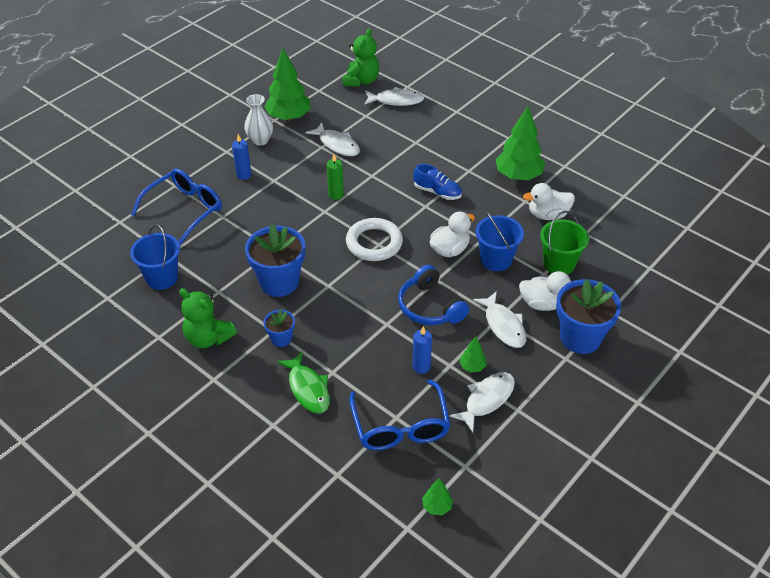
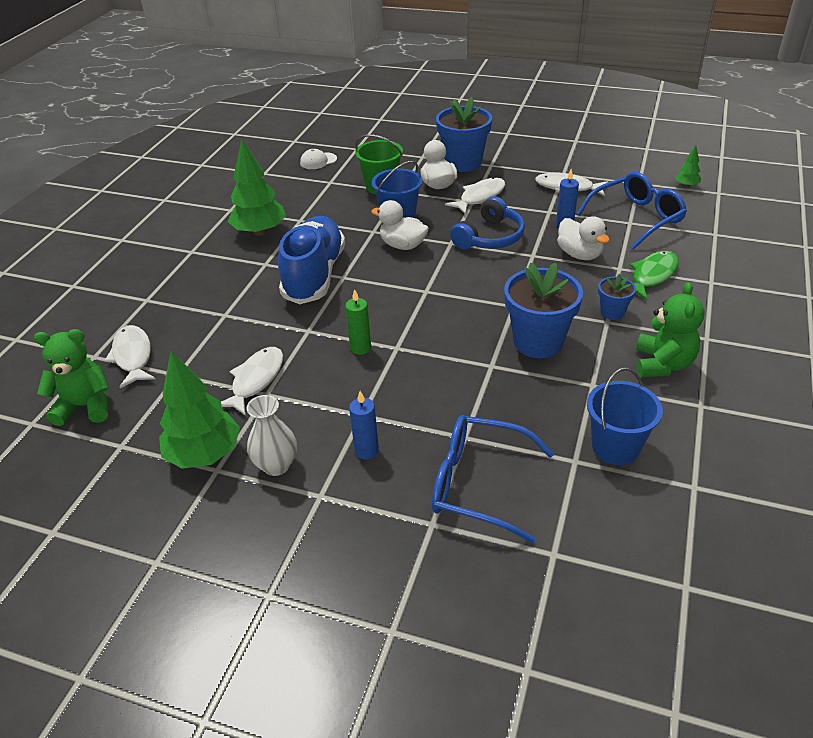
camera: 110 degrees left, 5 degrees down
(374, 243) = (426, 294): white ring -> none
(437, 192) = (314, 275): blue shoe -> blue shoe, size x1.98
(472, 367) = (540, 201): green tree -> none
(548, 215) = (315, 204): white duck -> white duck (579, 254)
(633, 235) = (318, 161): none -> white cap

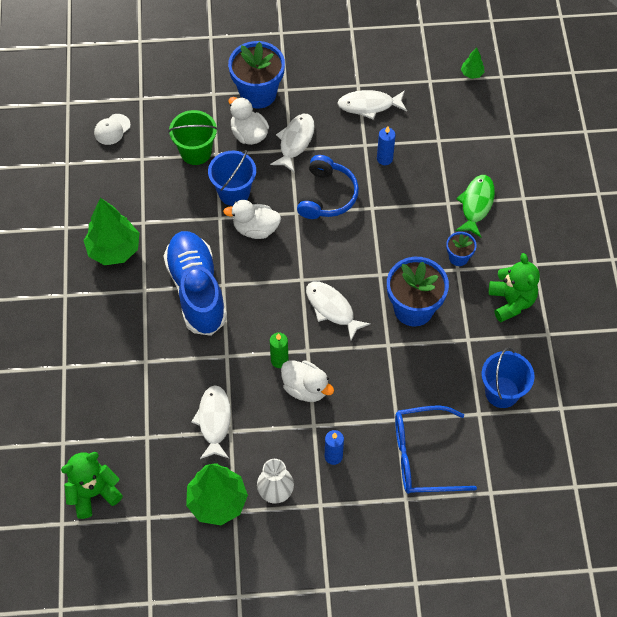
camera: 25 degrees left, 20 degrees up
(133, 356) = (97, 431): white fish -> white fish (332, 309)
(579, 254) = (410, 195): white duck -> white duck (305, 388)
(636, 218) = (442, 132): blue glasses -> none

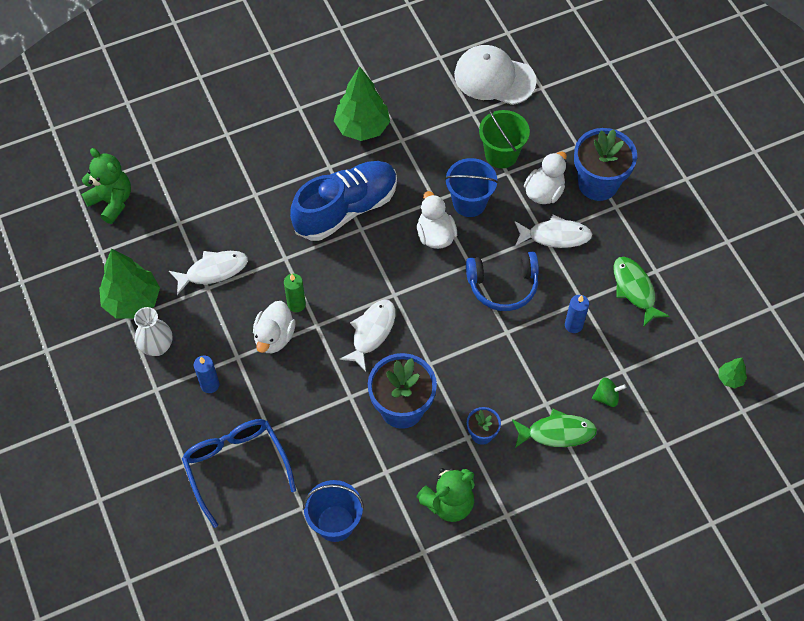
camera: 70 degrees right, 0 degrees up
(112, 129) = (494, 78): white cap -> white cap, size x2.03
(369, 105) = (634, 289): white fish -> green fish
(457, 159) = (606, 397): none -> green spinning top

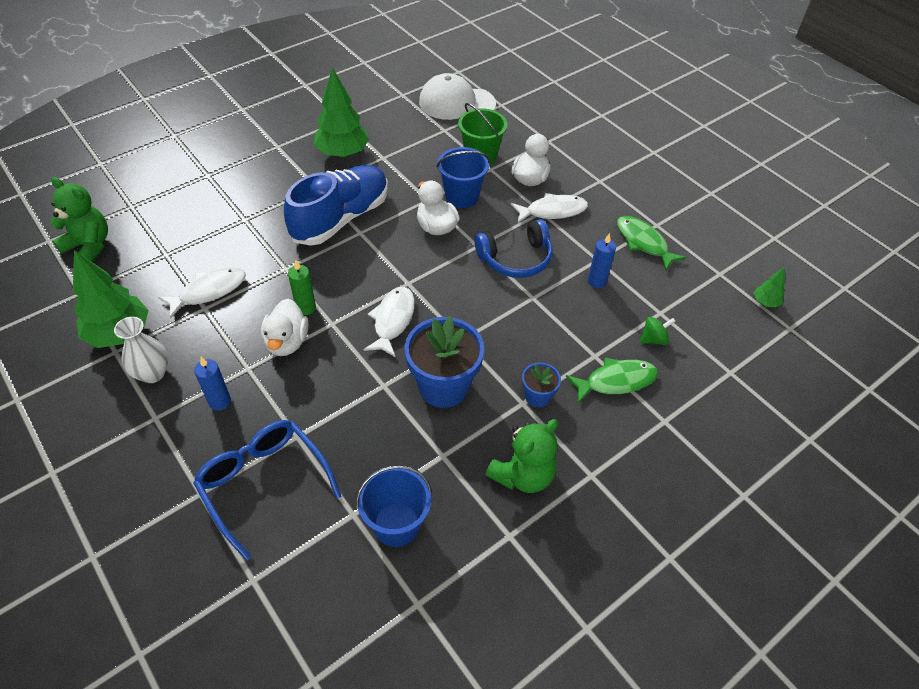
camera: 15 degrees left, 10 degrees down
(598, 183) = (577, 166): blue flower pot -> none

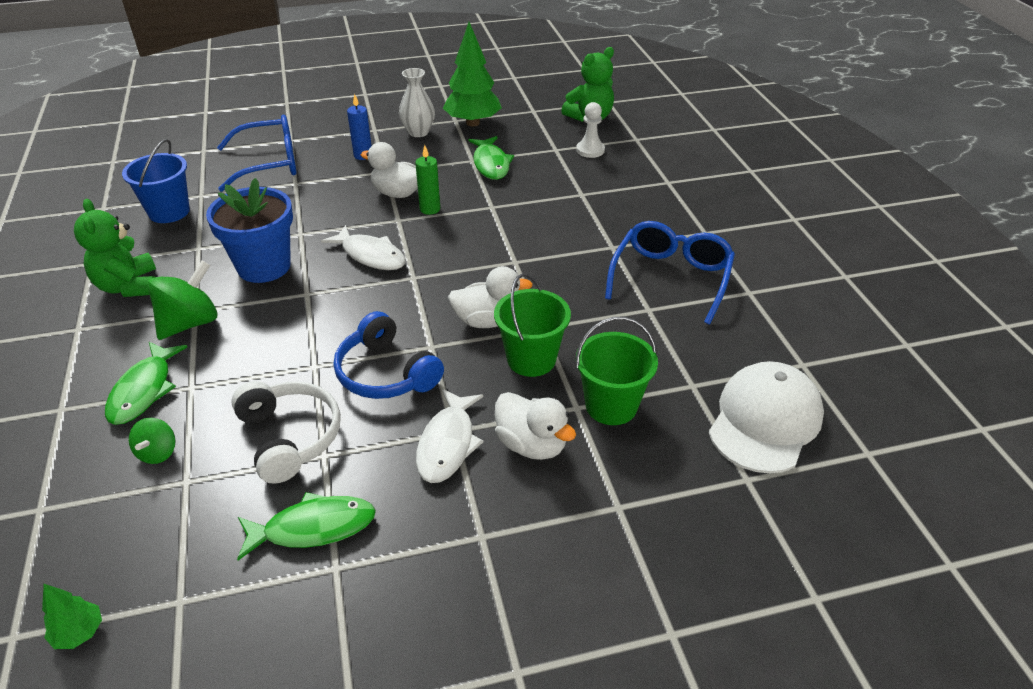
camera: 115 degrees right, 10 degrees down
(162, 231) = (590, 150): none -> white pawn
(209, 291) = (491, 164): white fish -> green fish
(341, 218) = (547, 253): blue shoe -> none
(342, 153) = (671, 277): green tree -> blue glasses
(462, 196) = (531, 359): blue bucket -> green bucket
(515, 258) = (386, 373): blue headphones -> blue headphones turned 45 degrees counterclockwise
(537, 397) = (190, 323): blue flower pot -> green spinning top
(597, 281) = (289, 437): blue candle -> white headphones

